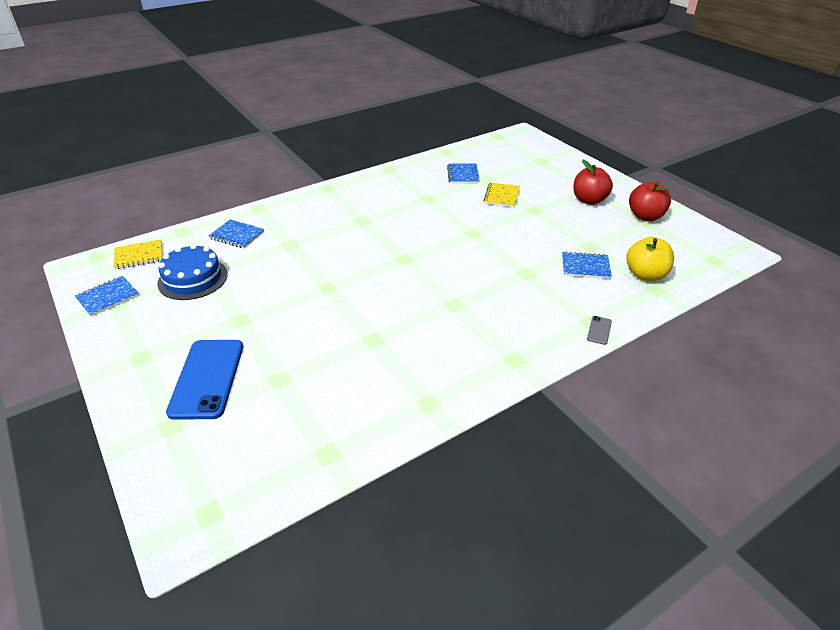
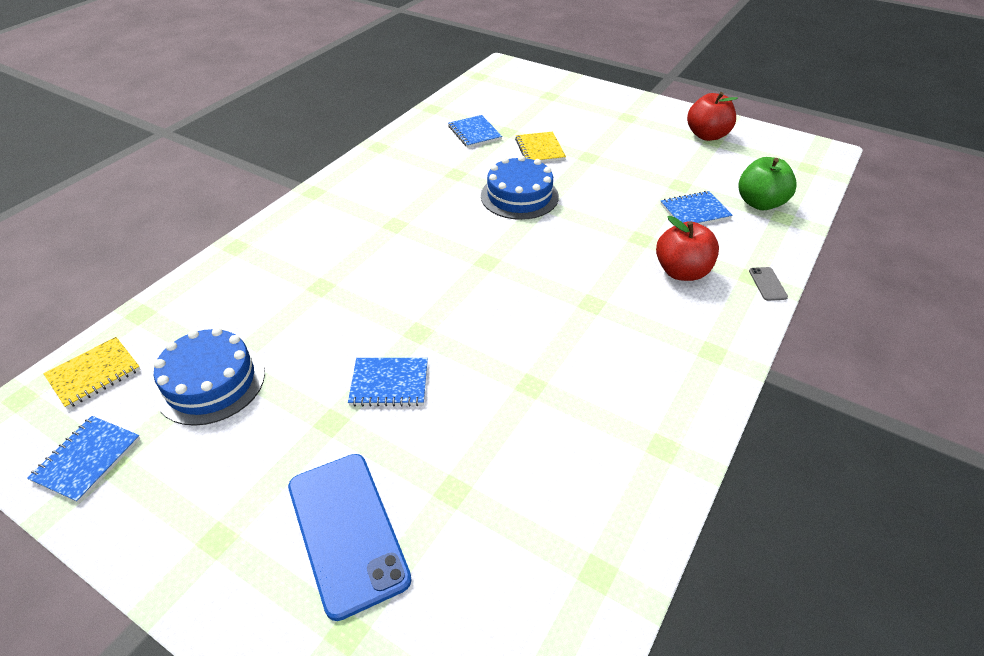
camera: 25 degrees left, 5 degrees up
(237, 235) = (231, 295): blue notebook -> blue notebook (389, 383)
(461, 223) = (519, 196): none -> blue cake
(589, 200) = (637, 131): red apple -> red apple (681, 272)
(645, 275) = (760, 203): yellow apple -> green apple

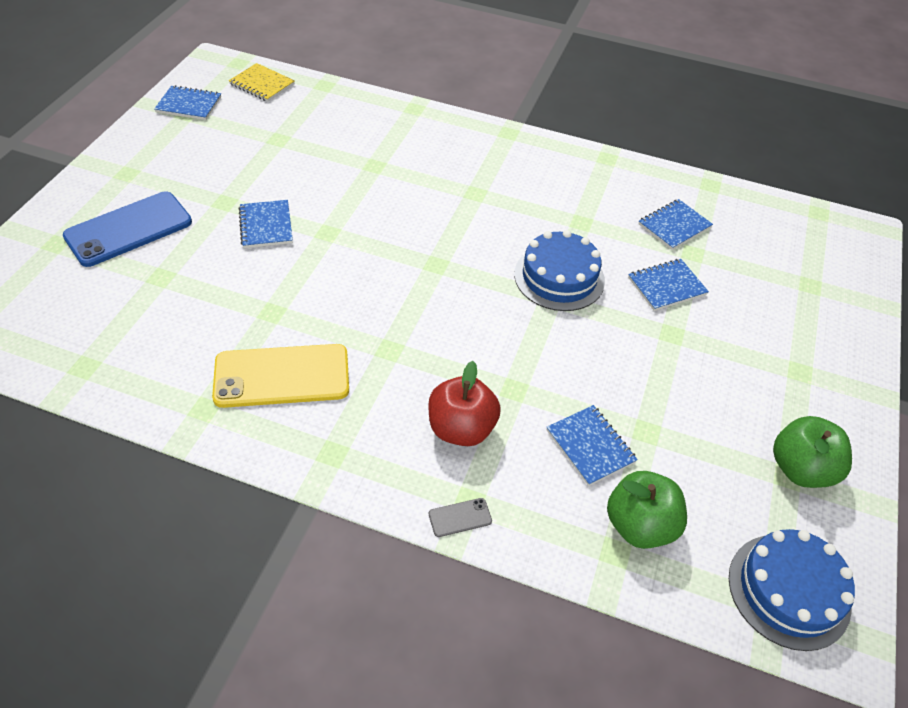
camera: 75 degrees right, 5 degrees up
(210, 382) = (259, 136): blue cake -> blue cake (789, 590)
(540, 149) = (666, 286): yellow notebook -> blue notebook
(621, 382) = (282, 376): none -> yellow phone
(707, 135) = (800, 469): red apple -> green apple

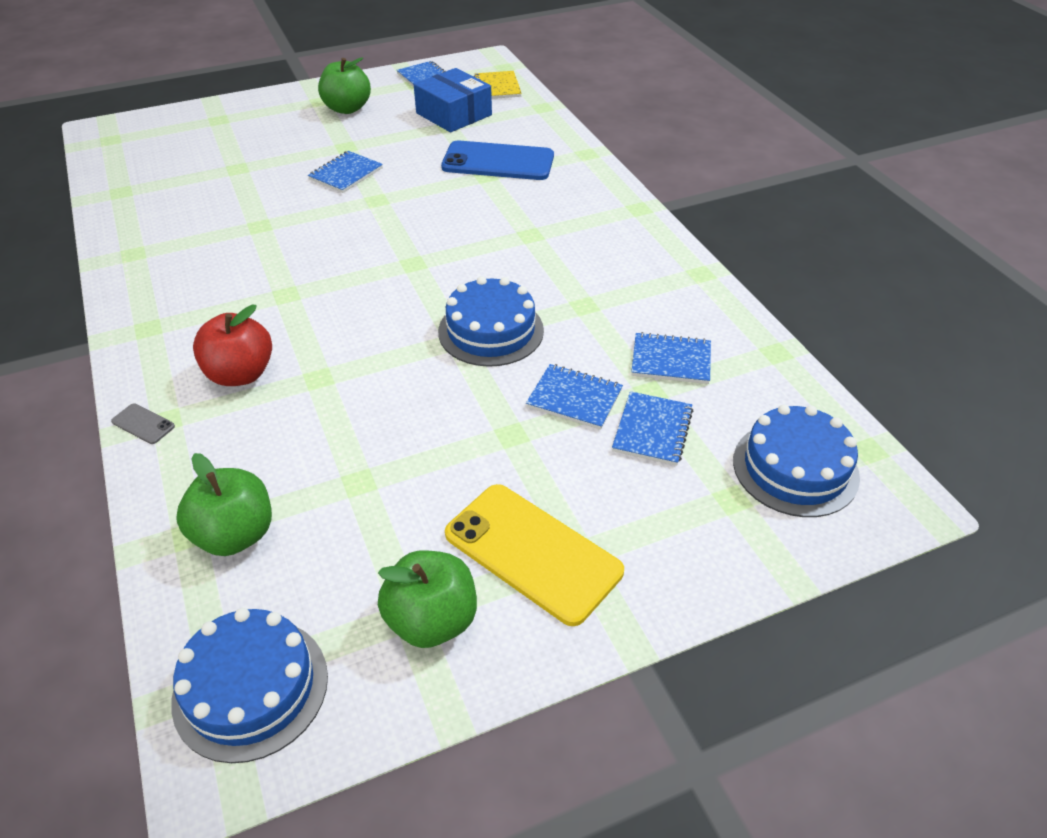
camera: 50 degrees right, 5 degrees down
(129, 229) = (266, 132): blue phone -> blue phone (498, 162)
(165, 167) = (347, 108): none -> green apple
(266, 126) = (454, 114): none -> blue box
(282, 376) = (200, 265): yellow phone -> yellow phone (532, 553)
(590, 446) = (300, 455): blue notebook -> blue notebook (652, 430)
(808, 246) = (795, 468): none -> blue cake

